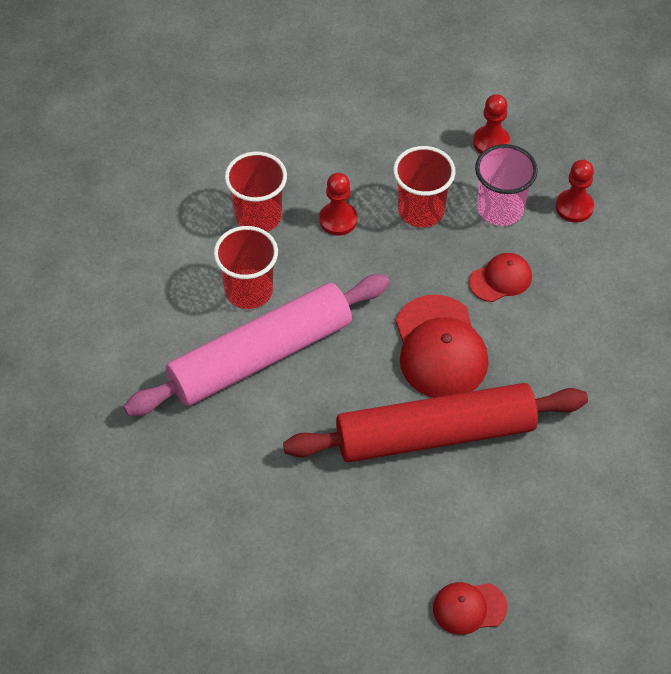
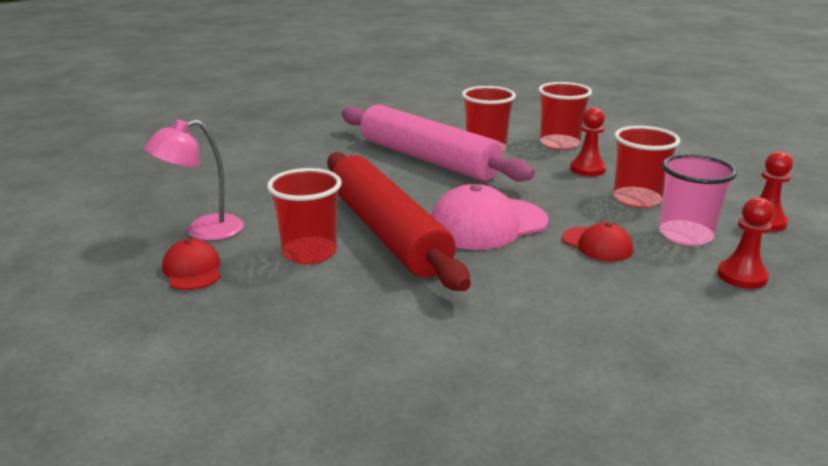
camera: 75 degrees right, 30 degrees down
(387, 598) = (203, 231): none -> pink lamp
(440, 348) = (487, 224): red cap -> pink cap
(459, 506) = (309, 253): none -> red cup

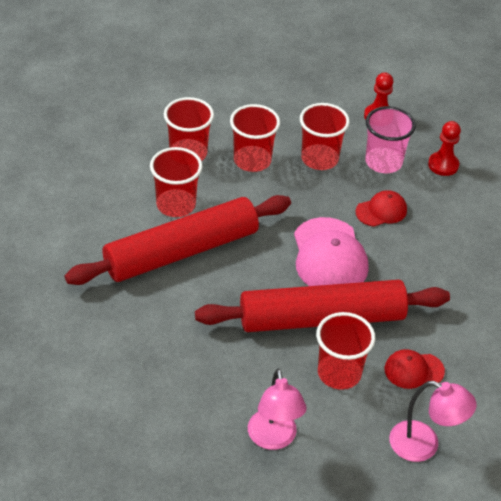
camera: 75 degrees left, 20 degrees up
(192, 270) = (343, 451): red cap -> red cap (413, 370)
(211, 323) = (424, 445): none -> pink lamp
(428, 159) = (181, 251): pink rolling pin -> red rolling pin
(587, 169) = (252, 160): red pawn -> red cup

